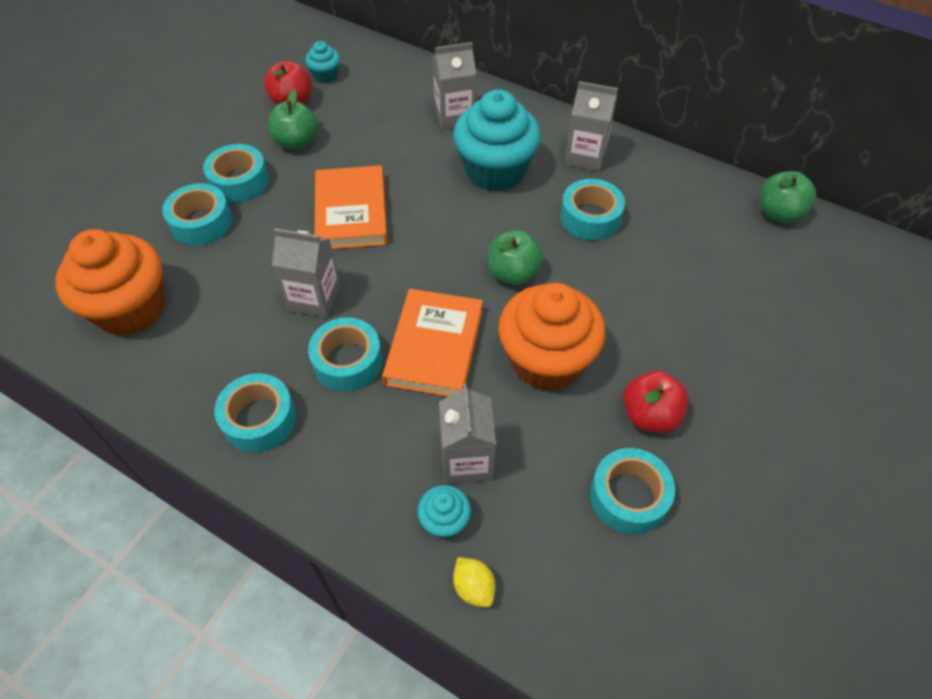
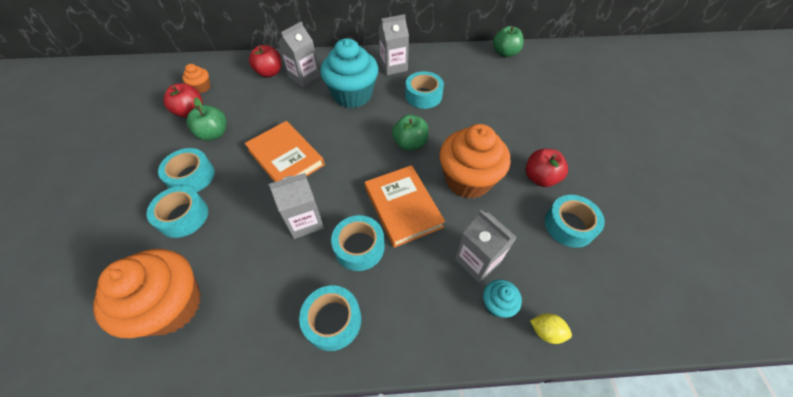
camera: 35 degrees left, 0 degrees up
(325, 75) = (202, 87): turquoise cupcake -> orange cupcake
(417, 91) = (270, 72): none -> red apple

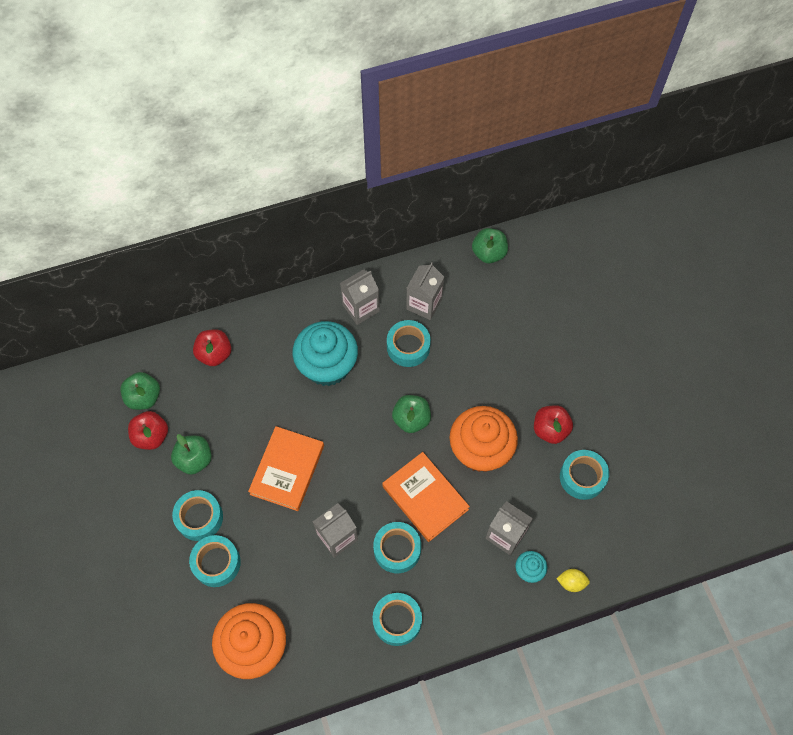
camera: 15 degrees left, 10 degrees up
(202, 87) = (144, 397): orange cupcake -> green apple
(286, 157) = (287, 470): orange book -> orange book turned 75 degrees clockwise
(304, 77) = (260, 350): grey carton -> grey carton (424, 304)

